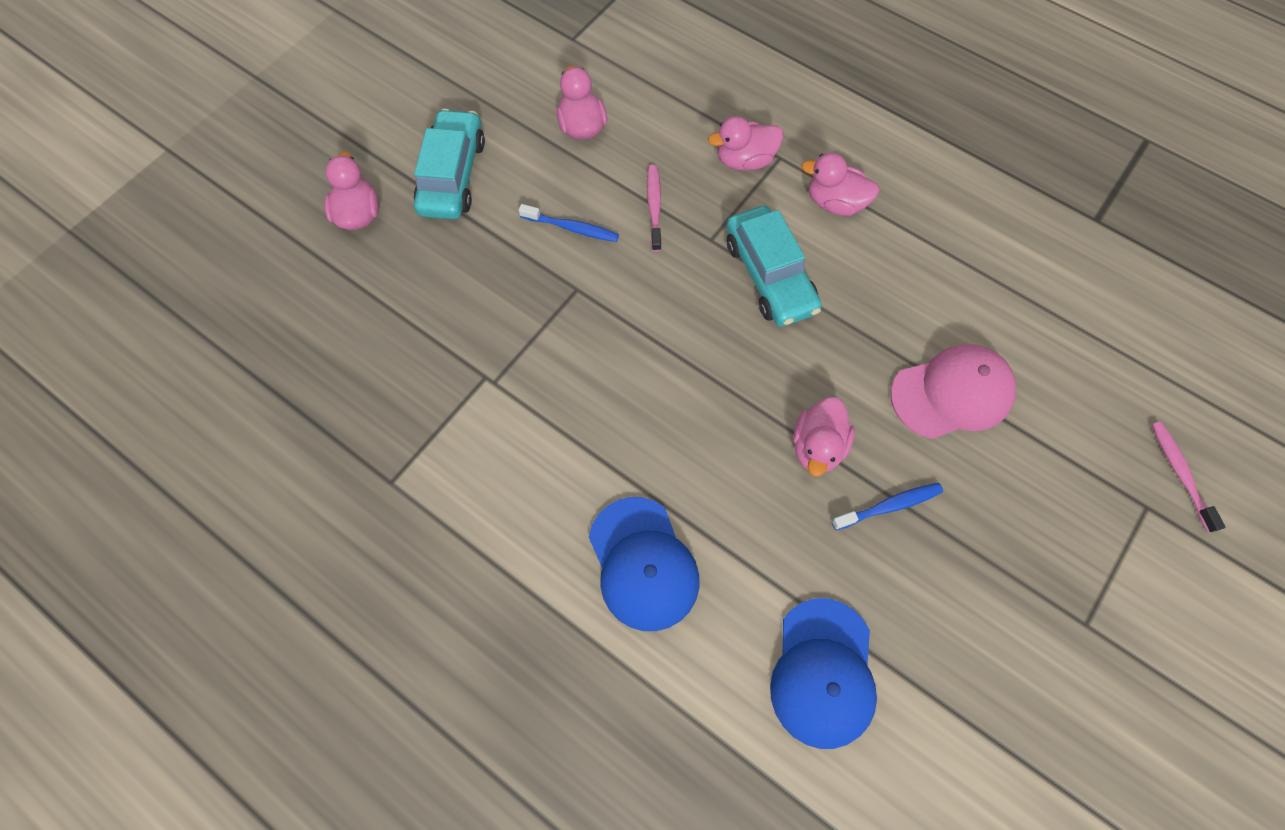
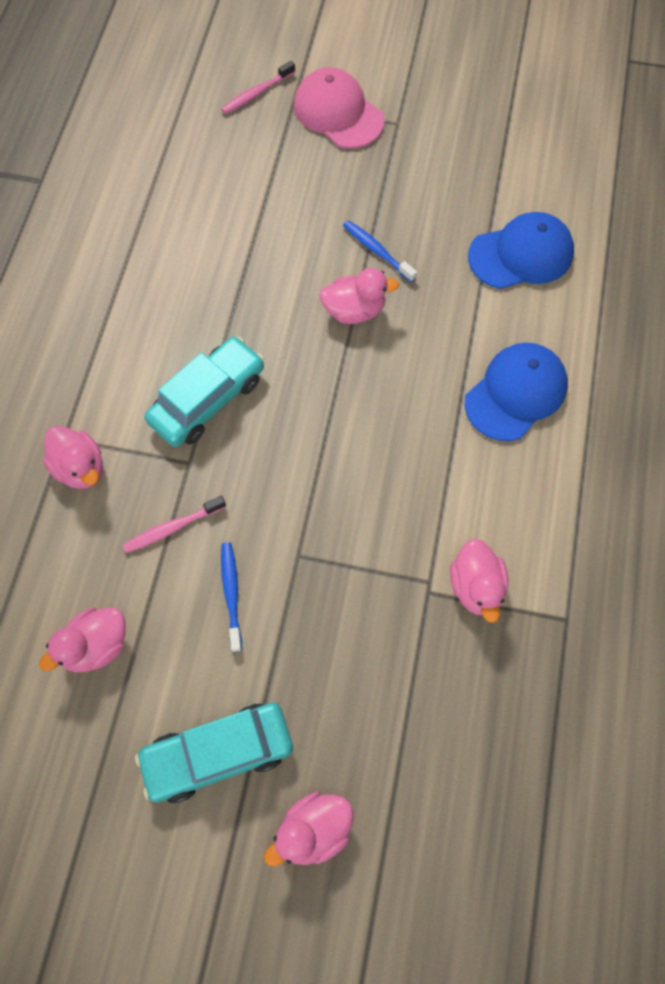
camera: 115 degrees left, 0 degrees up
(835, 203) = (102, 374): pink duck -> pink duck (476, 587)
(952, 393) = (260, 237): pink cap -> pink cap (338, 113)

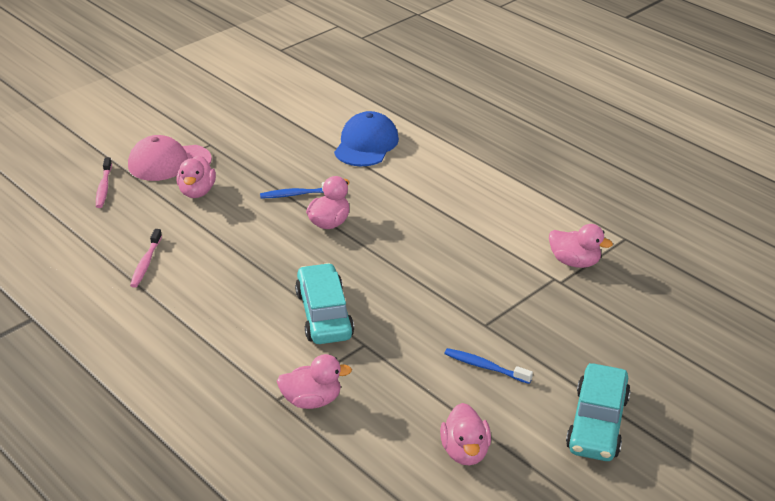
camera: 55 degrees left, 30 degrees down
(172, 528) = (407, 374): pink toothbrush -> pink toothbrush (146, 263)
(313, 831) = (684, 401): pink duck -> pink duck (197, 192)
(516, 393) = (459, 189): blue cap -> none

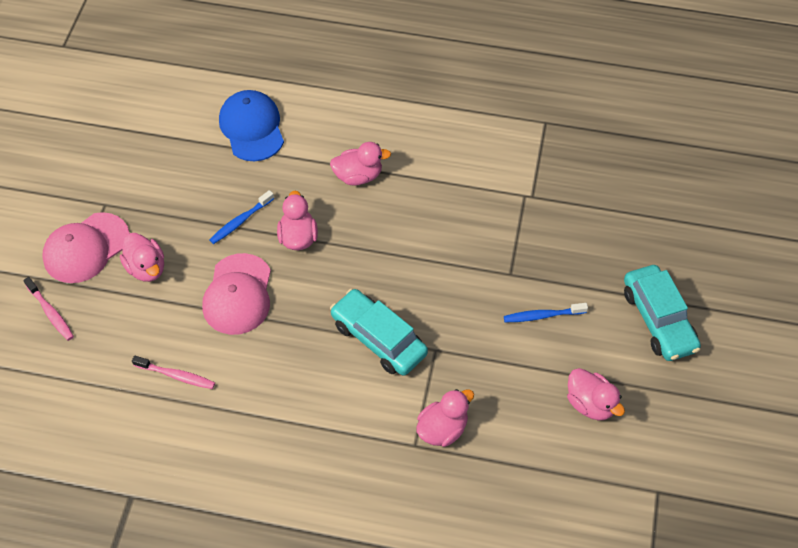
camera: 35 degrees left, 20 degrees up
(146, 263) = (176, 376): pink toothbrush -> pink toothbrush turned 45 degrees counterclockwise
(245, 236) = (238, 294): none -> pink cap
(574, 262) = (527, 169): pink duck -> pink duck (358, 176)

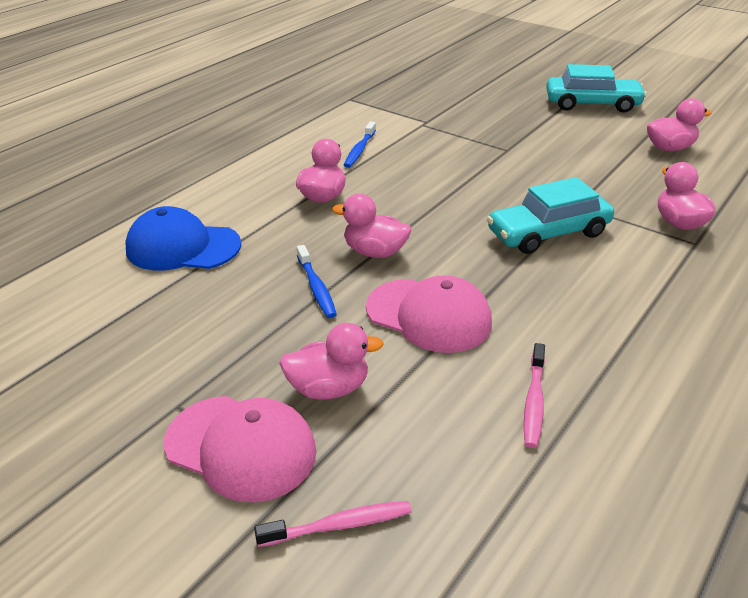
camera: 65 degrees left, 20 degrees down
(86, 248) = (241, 447): pink cap -> pink cap turned 45 degrees counterclockwise
(176, 376) = (534, 401): pink toothbrush -> pink toothbrush turned 150 degrees clockwise
(542, 316) = (563, 146): blue toothbrush -> blue toothbrush (359, 150)

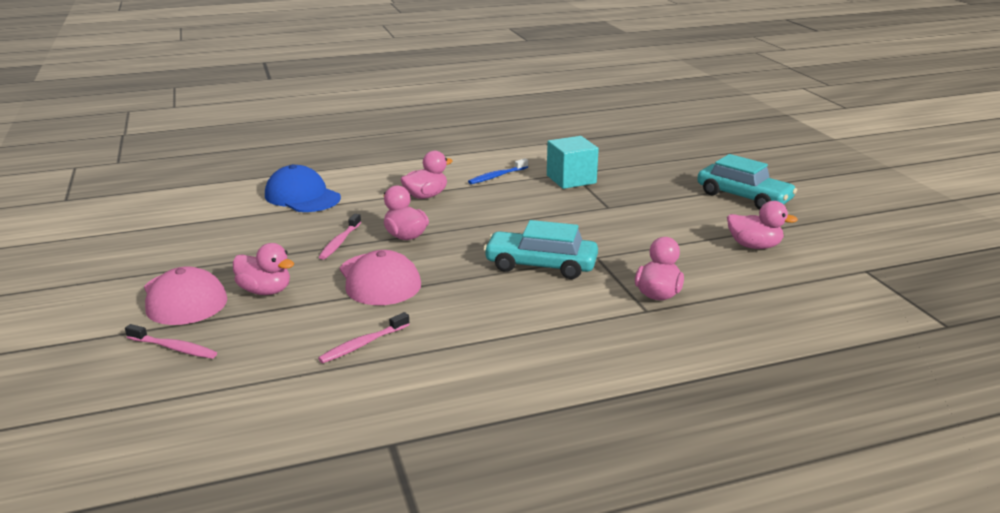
camera: 35 degrees right, 10 degrees down
(316, 288) = (340, 242): blue toothbrush -> pink toothbrush
(432, 131) = (571, 179): none -> turquoise cube

